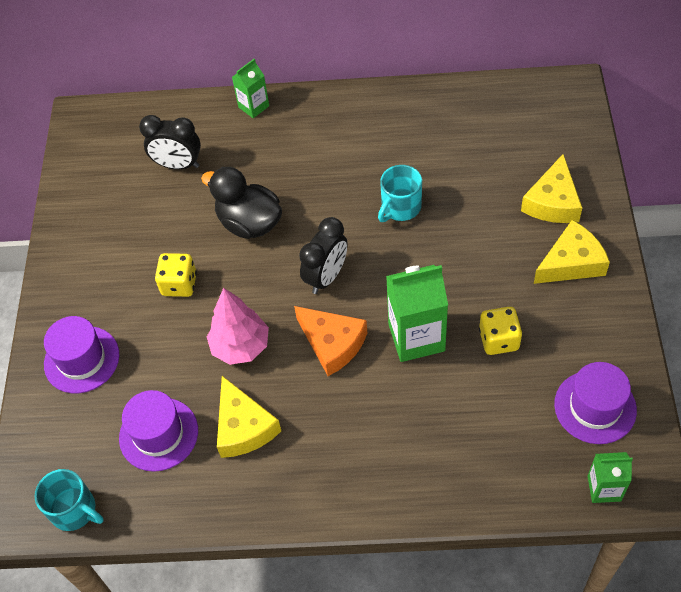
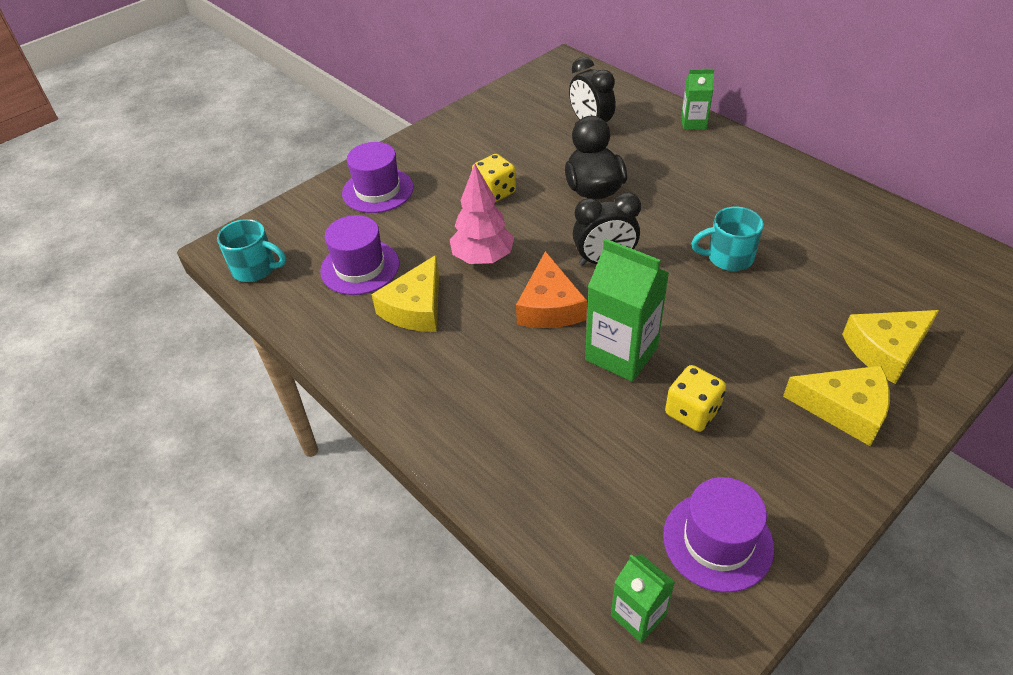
camera: 45 degrees right, 10 degrees down
(75, 510) = (255, 269): turquoise mug -> turquoise mug turned 60 degrees counterclockwise

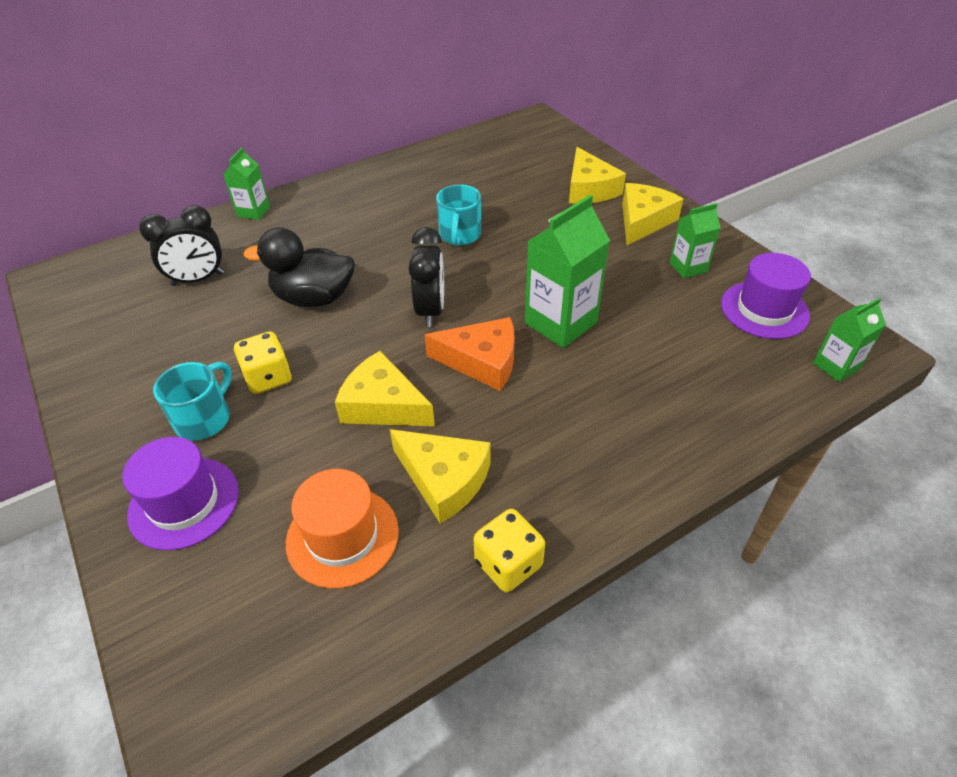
camera: 80 degrees left, 0 degrees up
(255, 269) = (279, 688): turquoise mug -> turquoise mug (204, 419)
(360, 267) = (342, 536): purple hat -> orange hat
(482, 258) = (383, 405): pink tree -> yellow cheese
(692, 412) = (636, 295): yellow dice -> yellow dice (508, 563)
(768, 459) = (688, 267): none -> green carton

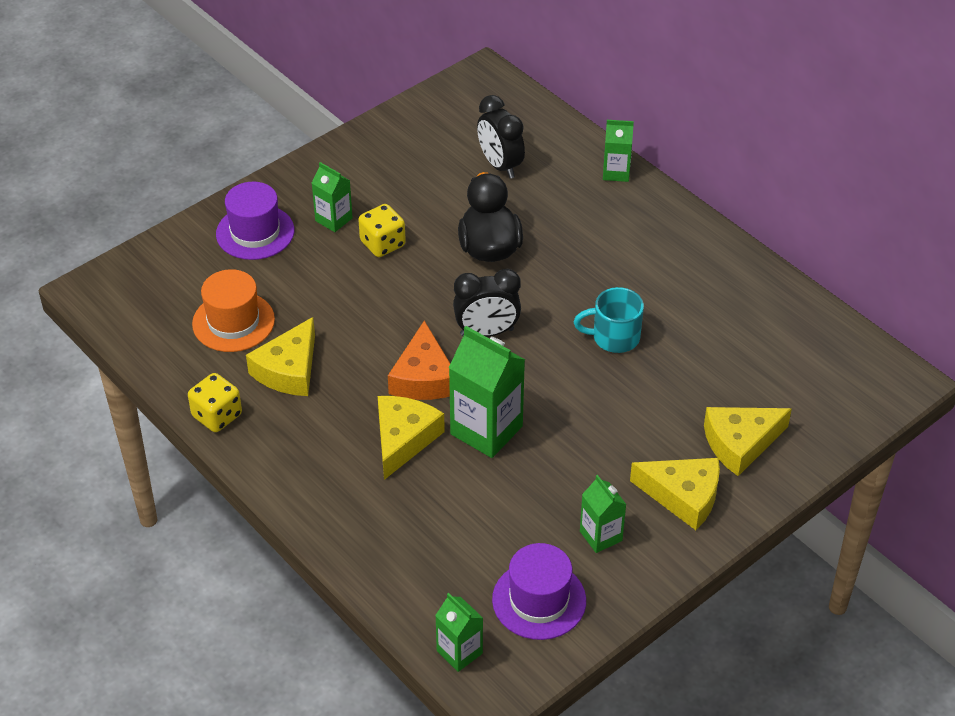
camera: 80 degrees right, 0 degrees up
(204, 419) = (333, 219): turquoise mug -> green carton
(383, 405) = (362, 320): yellow cheese -> yellow cheese (403, 439)

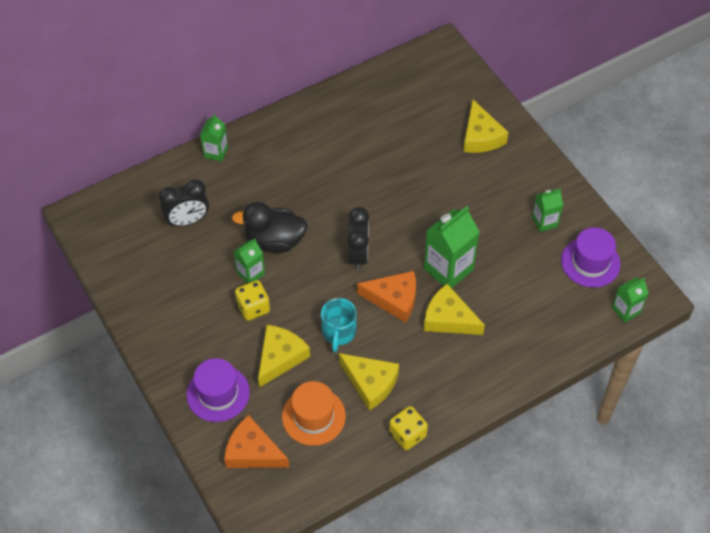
camera: 80 degrees left, 10 degrees up
(179, 274) = (252, 452): none -> orange cheese
(333, 219) = (218, 337): green carton -> green carton (250, 273)
(614, 337) = (378, 183): turquoise mug -> turquoise mug (338, 332)
(683, 496) = (518, 173): yellow cheese -> yellow cheese (280, 357)

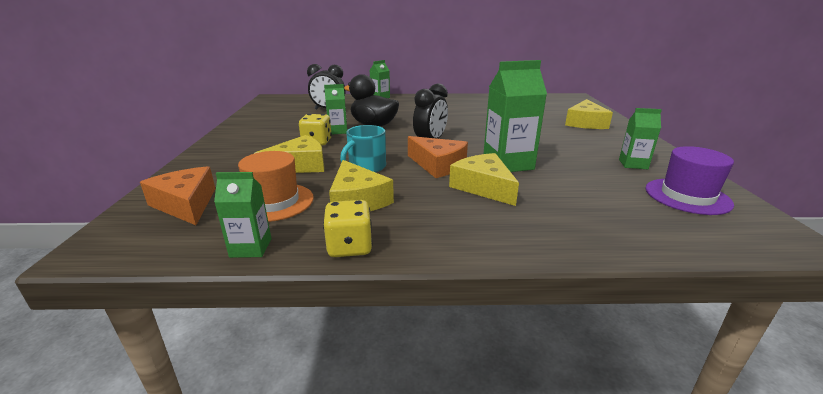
camera: 30 degrees right, 30 degrees down
(218, 393) = (223, 167): purple hat -> none
(626, 310) = (742, 241): green carton -> green carton (251, 248)

